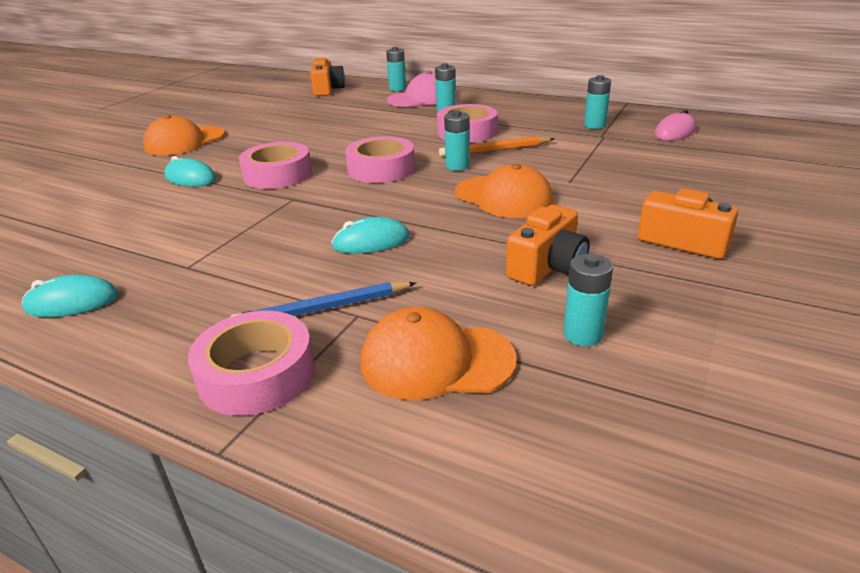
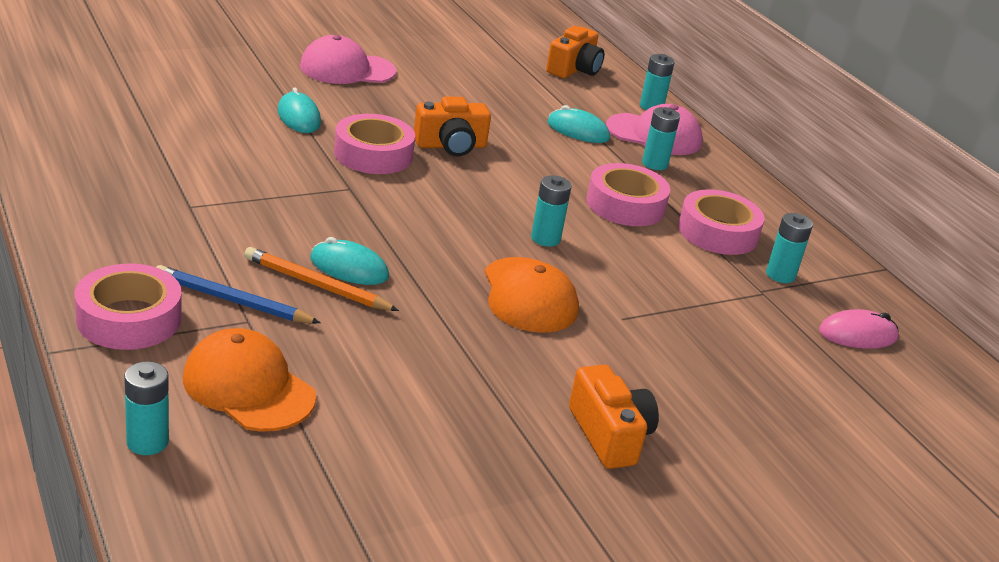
camera: 30 degrees right, 0 degrees up
(72, 302) = (85, 190): turquoise mouse -> turquoise mouse (578, 131)
(184, 141) = (347, 69): orange cap -> pink cap
(381, 169) = (471, 200): pink tape -> pink tape (717, 232)
(494, 150) = (614, 242): orange pencil -> orange pencil (316, 284)
(547, 266) = (449, 378): orange camera -> orange camera (451, 146)
(583, 335) = (377, 441): turquoise battery -> turquoise battery (147, 442)

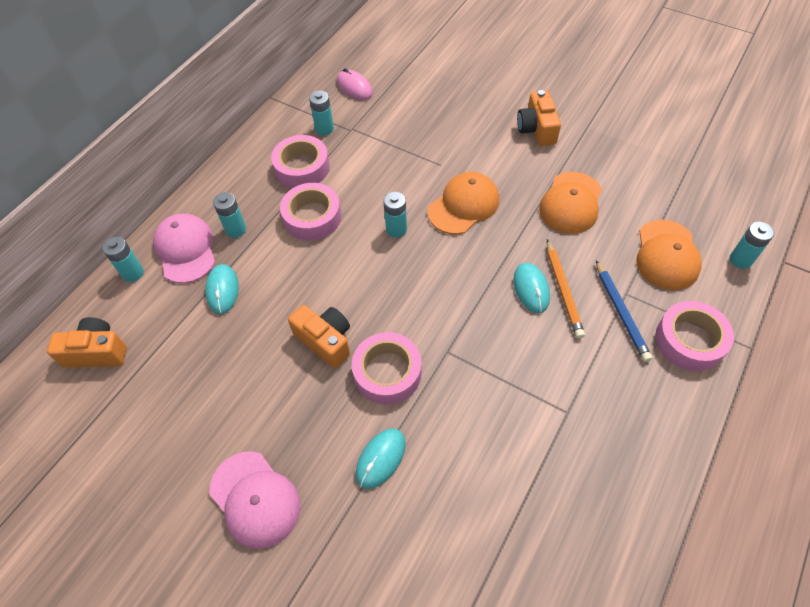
camera: 115 degrees left, 25 degrees up
(432, 372) = (571, 203): none -> orange cap
(609, 435) = (537, 129): orange camera -> orange camera turned 45 degrees counterclockwise

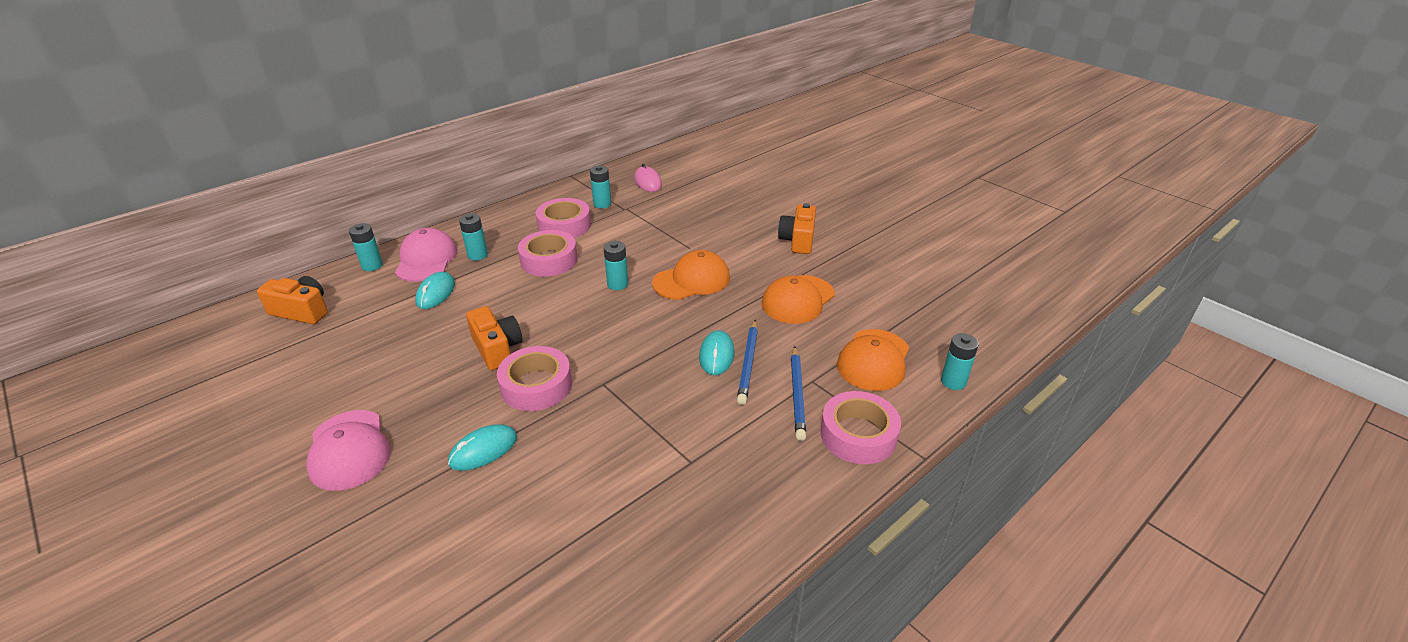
camera: 15 degrees right, 20 degrees down
(563, 291) = (748, 364): orange pencil -> blue pencil

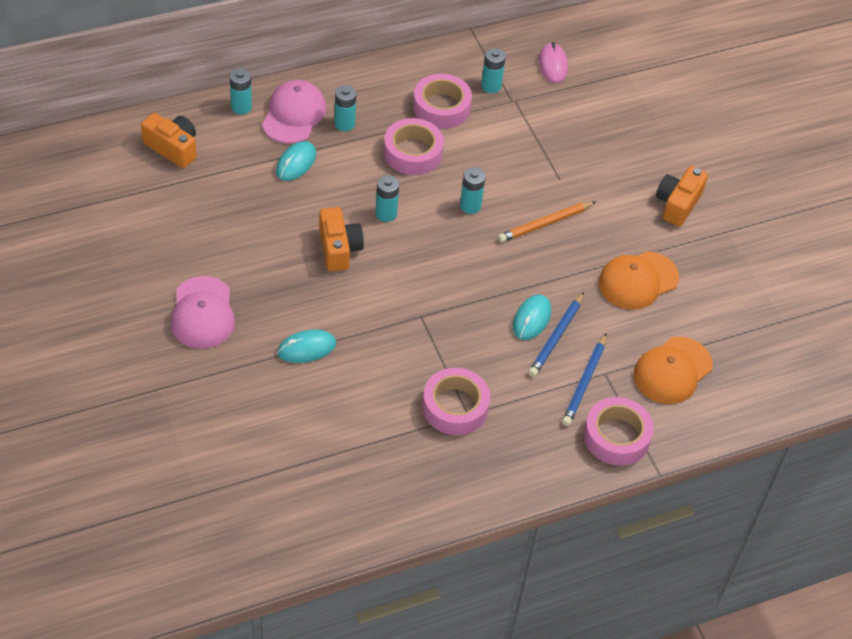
camera: 15 degrees right, 15 degrees up
(536, 386) = (363, 300): pink tape -> pink tape (455, 407)
(692, 280) = (544, 223): orange cap -> orange pencil
(953, 381) = (731, 416): turquoise battery -> turquoise battery (386, 214)

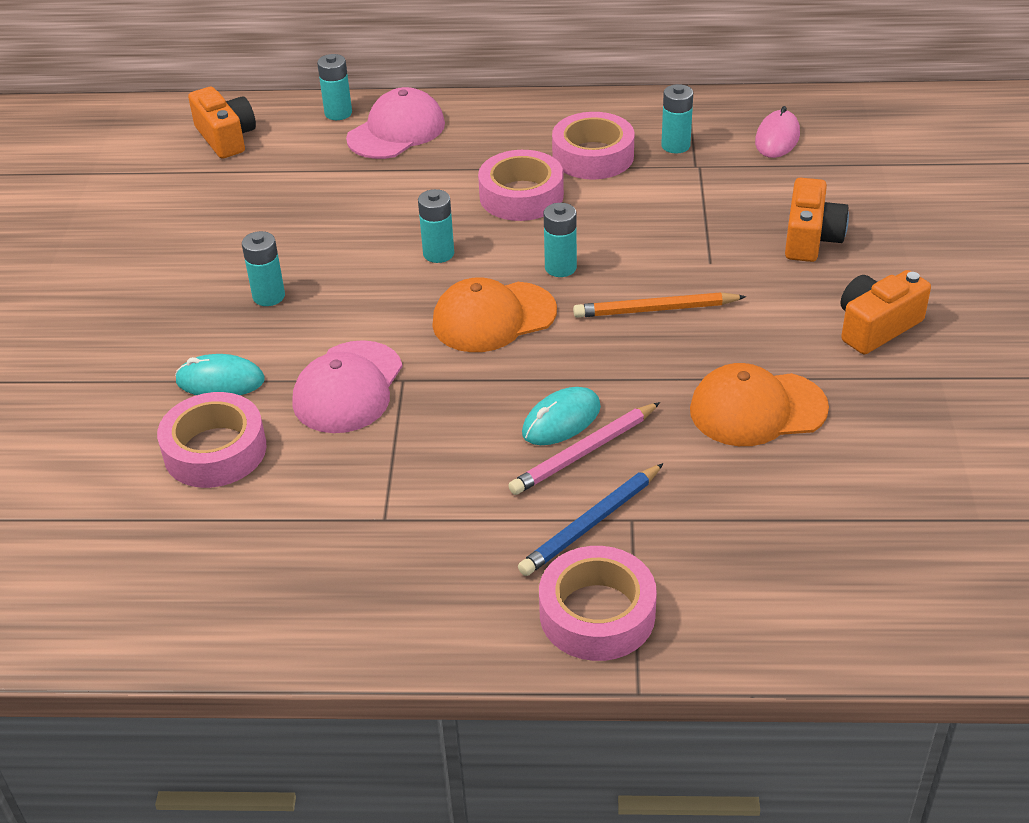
camera: 30 degrees right, 10 degrees down
(202, 313) = (121, 311): pink cap -> pink cap (348, 388)
(296, 163) = (362, 179): turquoise mouse -> none
(339, 248) = (348, 278): orange camera -> orange camera (810, 238)
(344, 124) = (453, 151): turquoise battery -> turquoise battery (269, 296)
(455, 407) = (372, 505): pink tape -> pink tape (215, 450)
(555, 337) = (583, 452): blue pencil -> pink pencil
(672, 371) = (745, 544): orange cap -> orange cap (493, 317)

